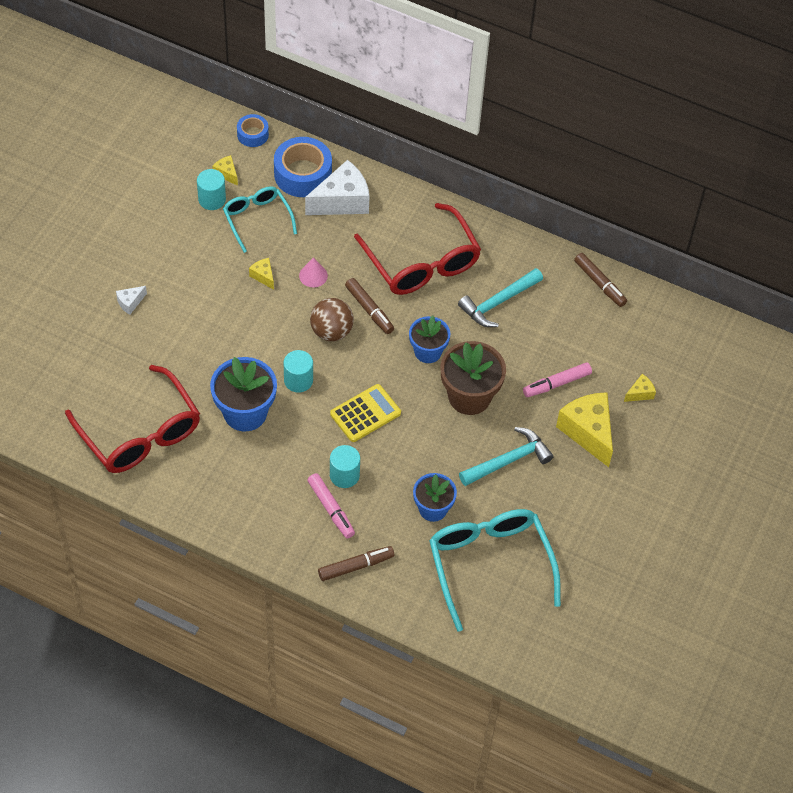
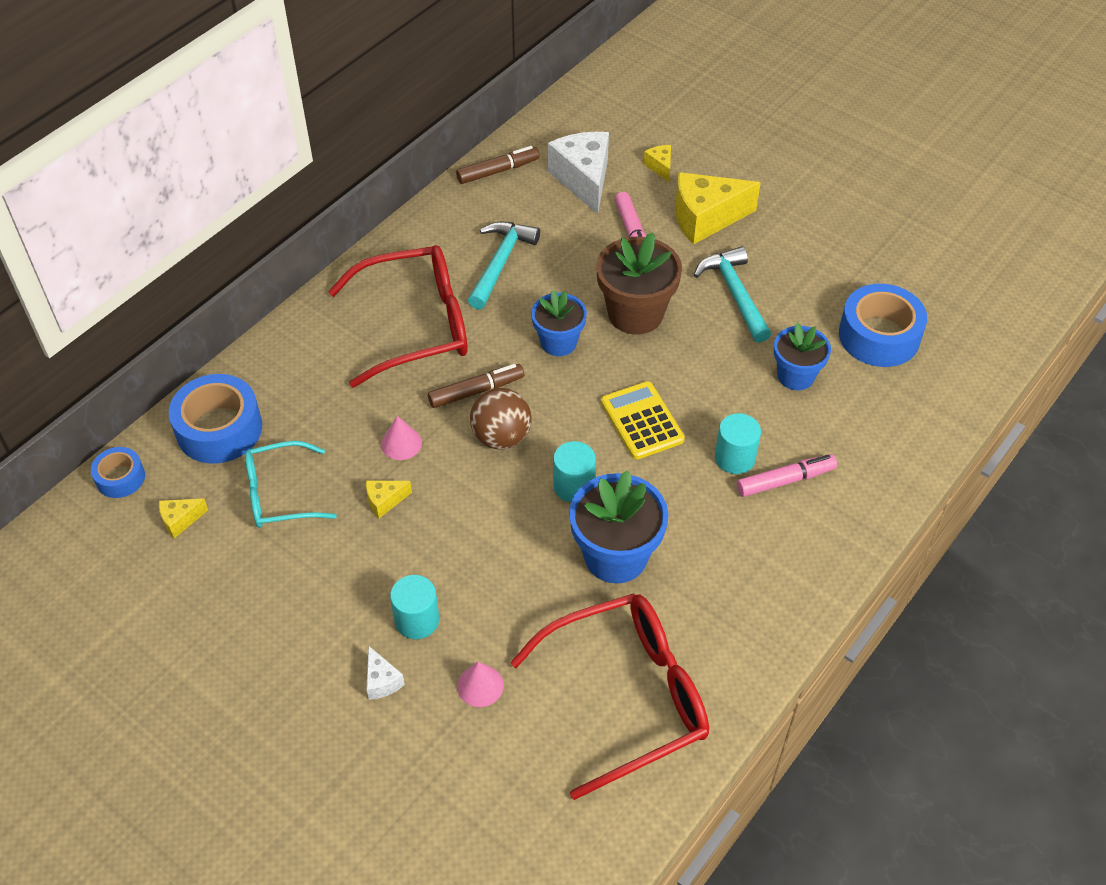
camera: 75 degrees left, 5 degrees down
(135, 353) = (480, 685): none -> pink cone
(212, 199) = (222, 546): turquoise cylinder -> turquoise cylinder (417, 620)
(342, 201) = (284, 392): white cheese -> white cheese (583, 180)
(356, 566) = (874, 467): brown marker -> none
(489, 564) = (879, 336): turquoise glasses -> blue tape
(498, 302) = (500, 263): turquoise hammer -> turquoise hammer turned 135 degrees counterclockwise

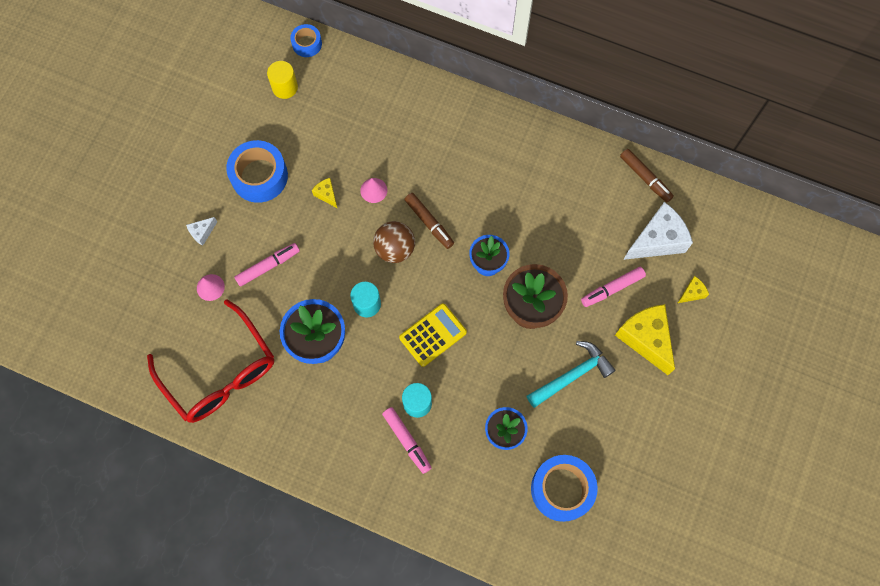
camera: 75 degrees right, 20 degrees up
(180, 520) = (285, 87): yellow cheese -> yellow cylinder
(219, 429) = (357, 82): blue tape -> blue tape (259, 176)
(279, 494) = (316, 134): turquoise glasses -> none
(417, 325) = (476, 169): red glasses -> none
(417, 620) = (246, 239): turquoise cylinder -> none
(473, 598) = (268, 266): none -> pink marker
(500, 263) = (551, 205): turquoise hammer -> none

